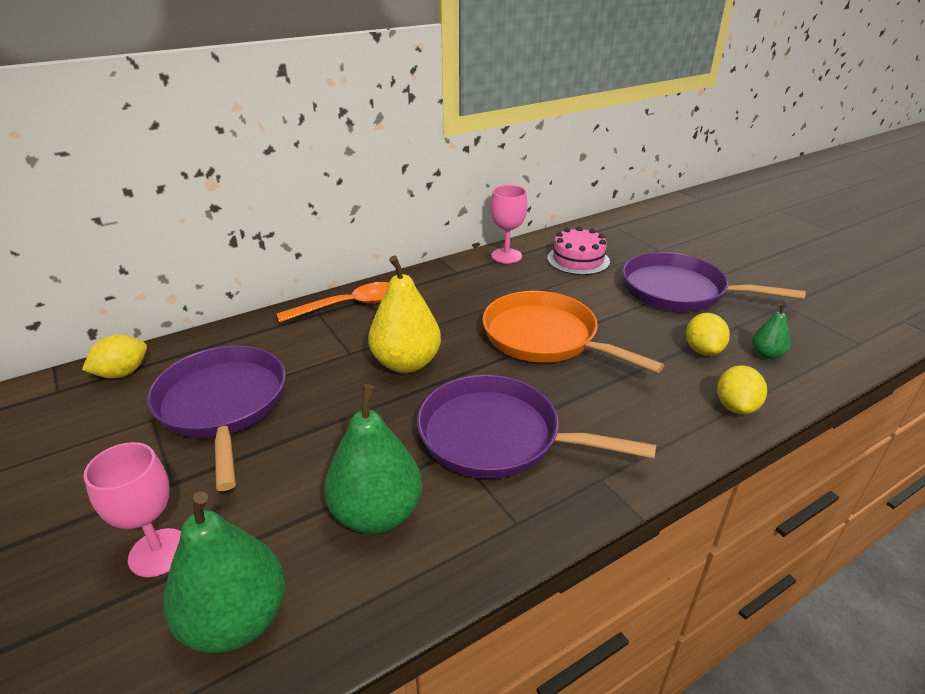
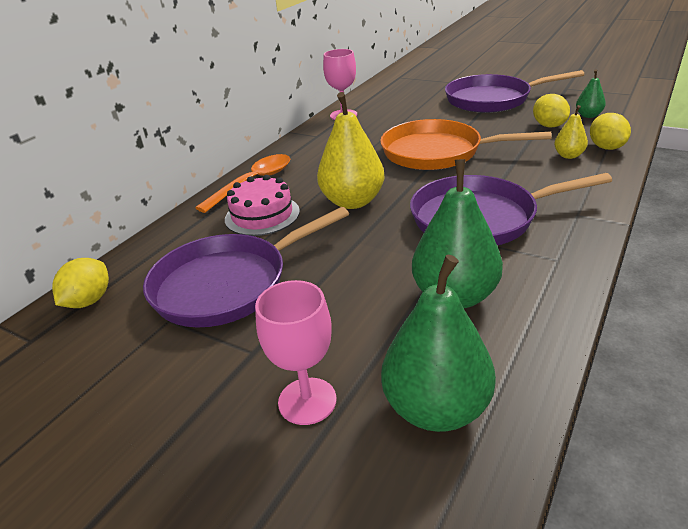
camera: 25 degrees left, 0 degrees up
(223, 405) = (228, 284): purple pan -> purple pan turned 75 degrees counterclockwise
(578, 260) = (400, 102): pink cake -> pink cake (262, 215)
(678, 399) = (568, 155): none -> yellow pear

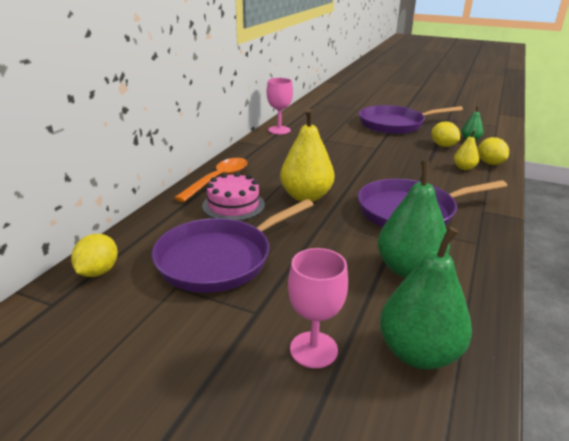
camera: 10 degrees left, 5 degrees down
(437, 152) = (363, 162): orange pan -> none

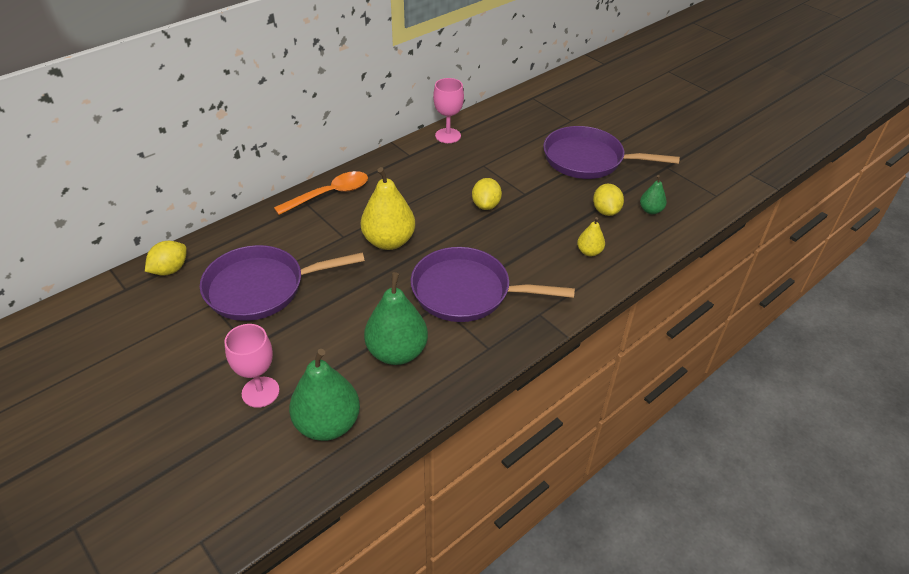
camera: 25 degrees right, 15 degrees up
(233, 205) = (317, 231): pink cake -> none
(490, 163) = (628, 254): yellow lemon -> yellow lemon (486, 205)

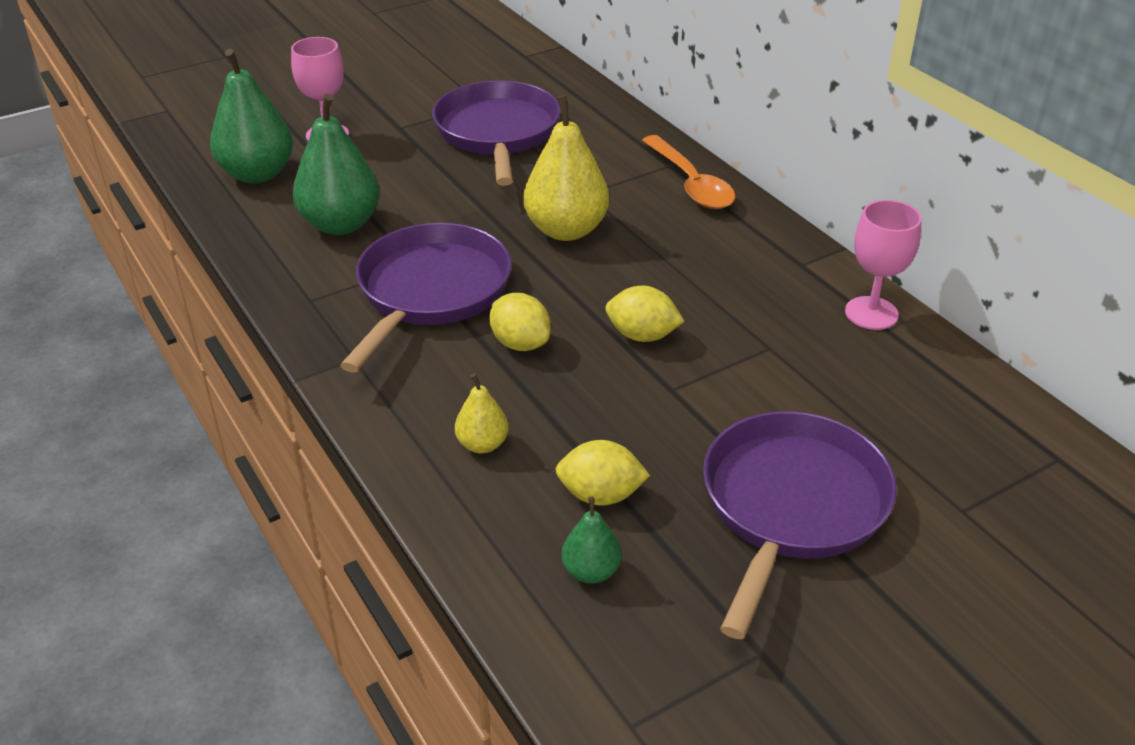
camera: 100 degrees right, 5 degrees down
(170, 270) = (550, 77): yellow lemon -> yellow lemon (520, 343)

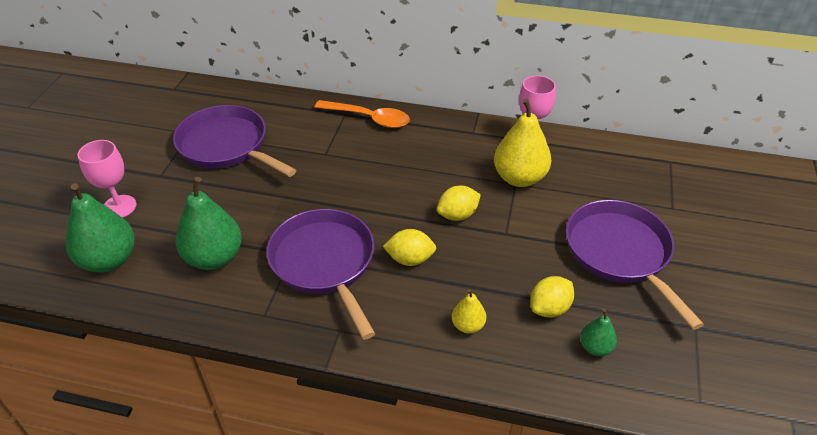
camera: 45 degrees left, 5 degrees up
(566, 230) = (344, 181): yellow pear -> yellow pear (519, 178)

